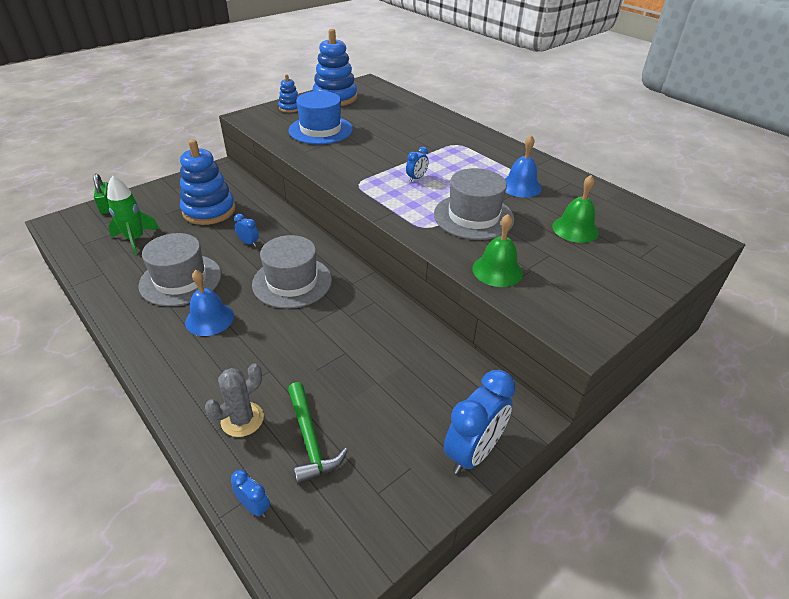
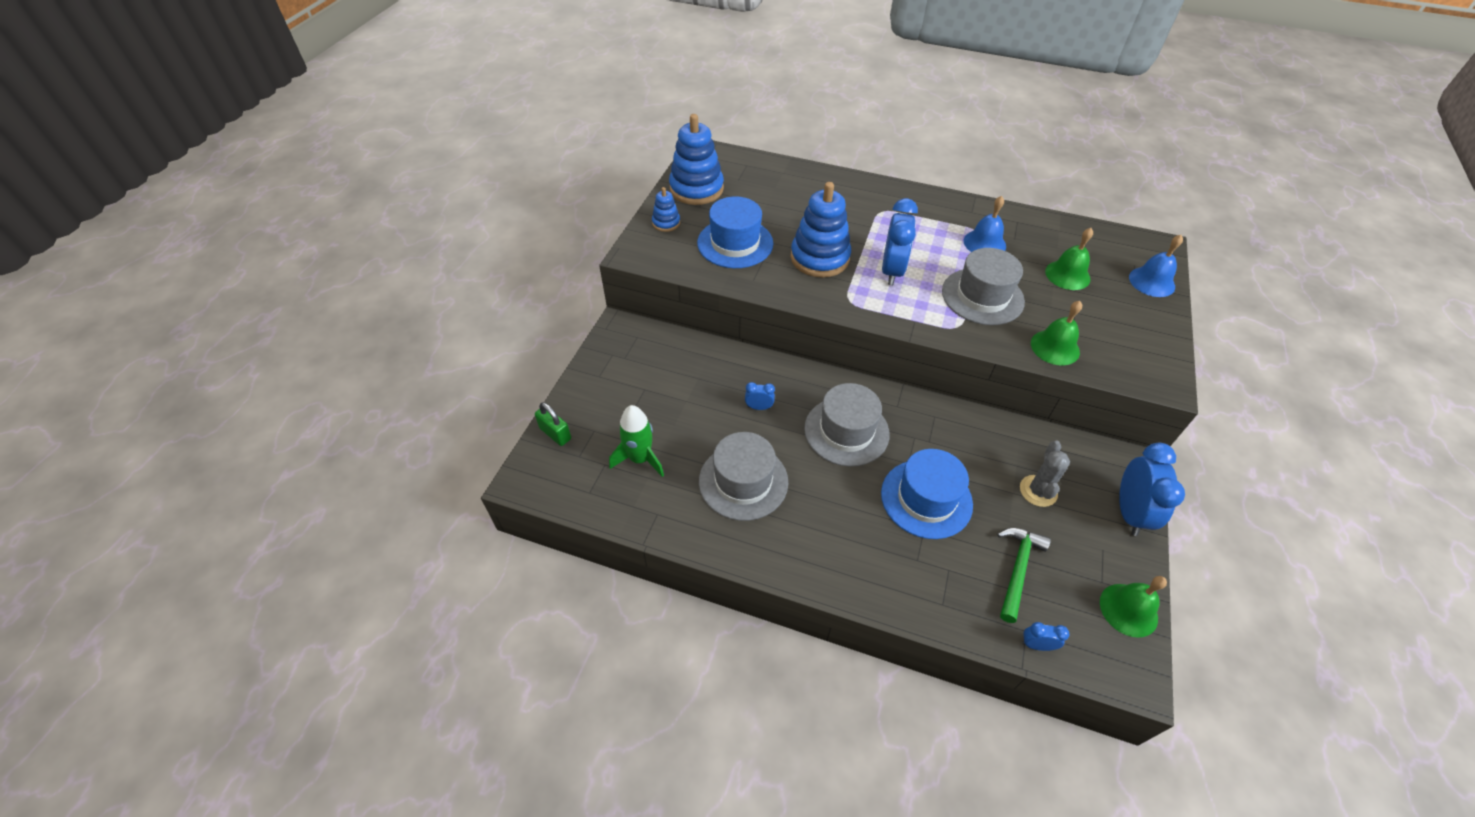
camera: 30 degrees left, 10 degrees up
(209, 211) = (674, 387): blue stacking toy -> blue stacking toy (820, 258)
(209, 319) = (818, 507): blue bell -> blue bell (1152, 281)
(242, 419) = (951, 583): grey cactus -> grey cactus (1038, 491)
(297, 351) = (926, 498): none -> blue hat
(310, 439) = (1017, 569): green hammer -> green hammer turned 105 degrees counterclockwise
(376, 531) = (1128, 610): none -> green bell
(416, 178) = (892, 271): blue clock -> blue clock, size x2.13

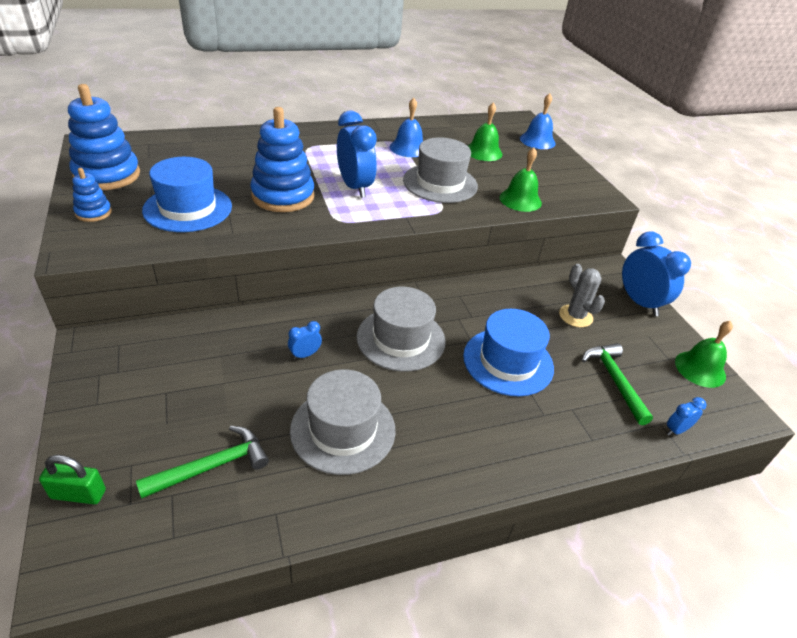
camera: 40 degrees left, 10 degrees down
(640, 459) = (212, 466): green rocket -> green hammer

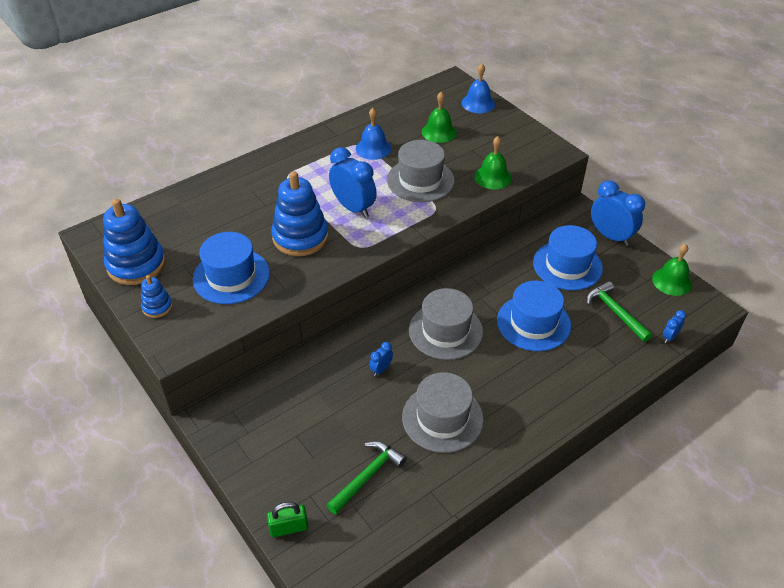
camera: 15 degrees left, 5 degrees up
(575, 316) = (567, 265): grey cactus -> blue hat

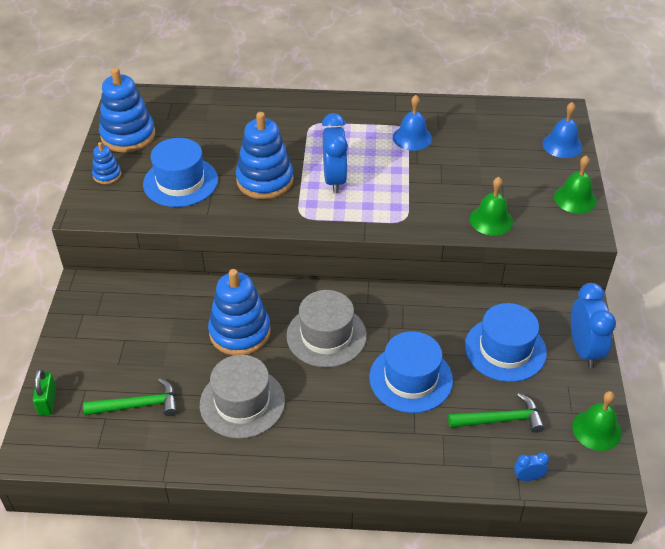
camera: 40 degrees right, 0 degrees up
(289, 527) = (47, 401): green padlock -> green padlock turned 60 degrees clockwise
(381, 369) = (240, 332): blue clock -> blue stacking toy
(420, 180) = (420, 187): grey hat -> none
(439, 132) = (490, 153): green bell -> green bell (575, 199)
(615, 312) = (500, 419): green hammer -> green hammer turned 75 degrees clockwise

